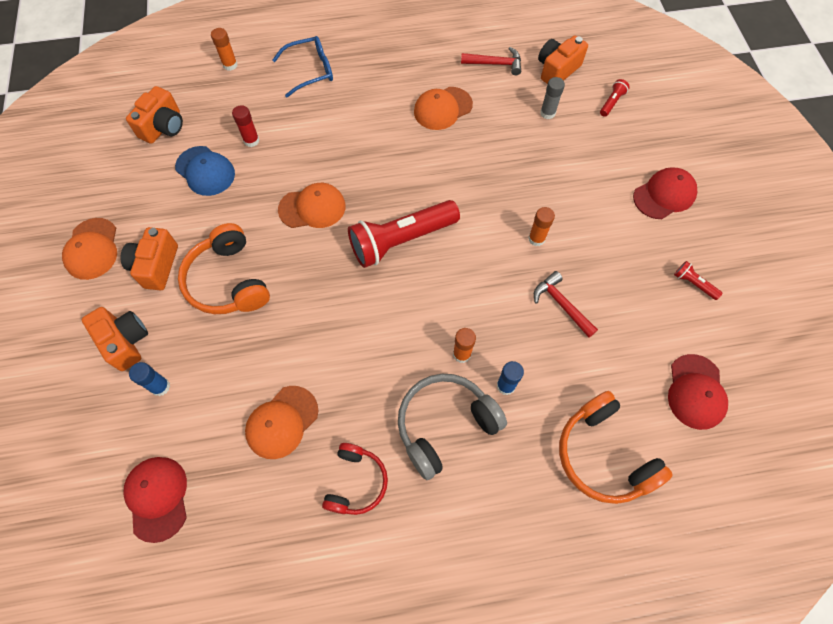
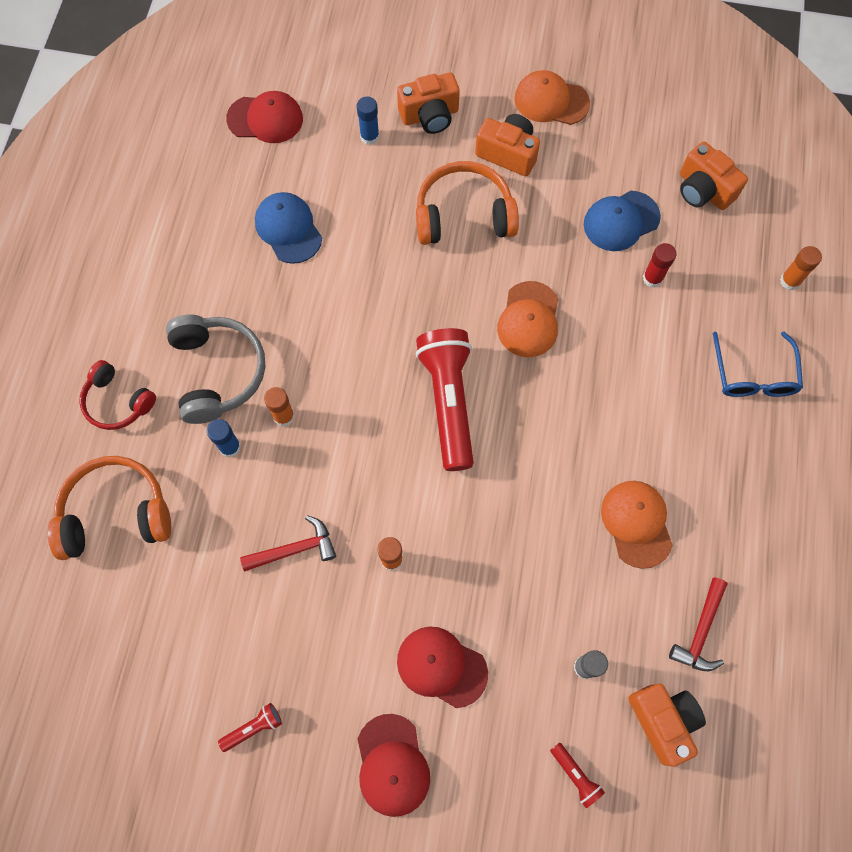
camera: 110 degrees right, 5 degrees up
(282, 422) = (288, 229): orange cap -> blue cap
(356, 482) = (202, 276): red headphones -> red headphones (117, 402)
(695, 392) = (129, 650): red cap -> red cap (441, 666)

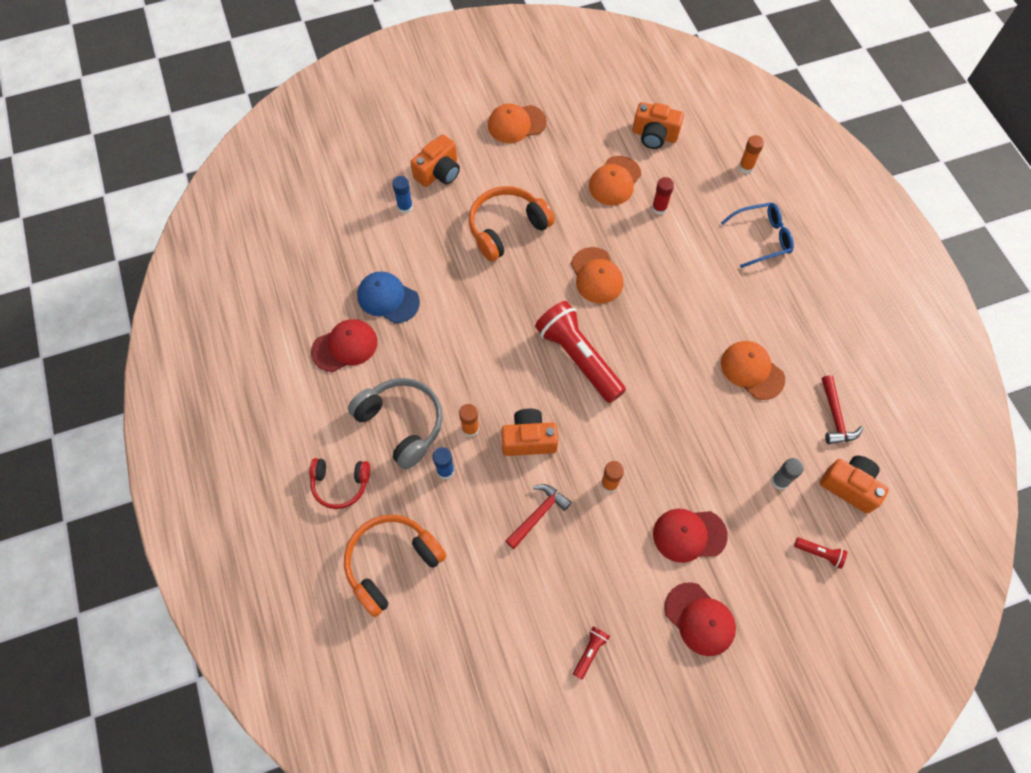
camera: 30 degrees left, 5 degrees down
(265, 119) = (320, 230): red cap -> red cap (345, 346)
(508, 153) = (510, 172): orange camera -> orange camera (529, 439)
(621, 221) = (614, 181): blue cap -> orange cap
(753, 375) = (762, 238): blue glasses -> blue glasses turned 75 degrees counterclockwise

